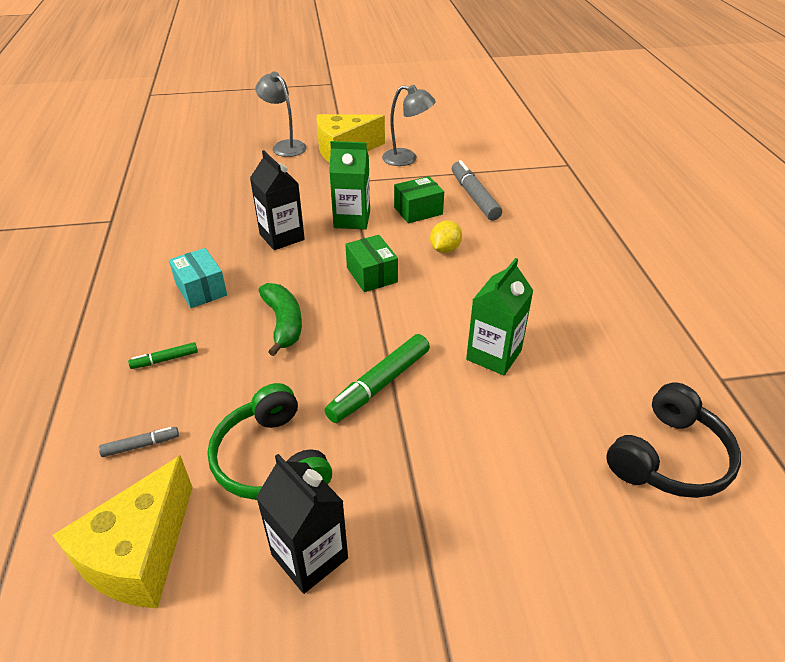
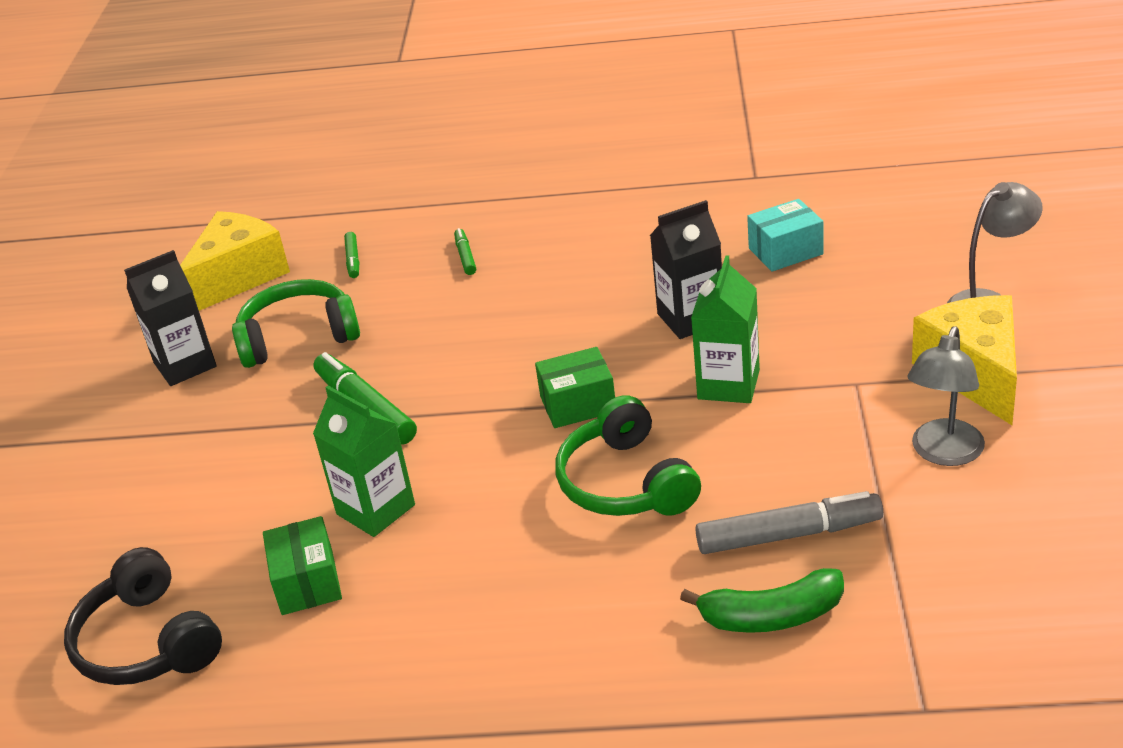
camera: 105 degrees right, 5 degrees down
(139, 554) = (238, 277): yellow cheese -> yellow cheese turned 90 degrees clockwise
(141, 445) = (353, 260): grey marker -> green marker
(201, 289) = (583, 264): turquoise box -> turquoise box (785, 251)
(283, 323) = (498, 332): green banana -> green banana (771, 616)
(418, 211) = (747, 459): green box -> green box (307, 582)
(445, 249) = (626, 482): yellow lemon -> green headphones

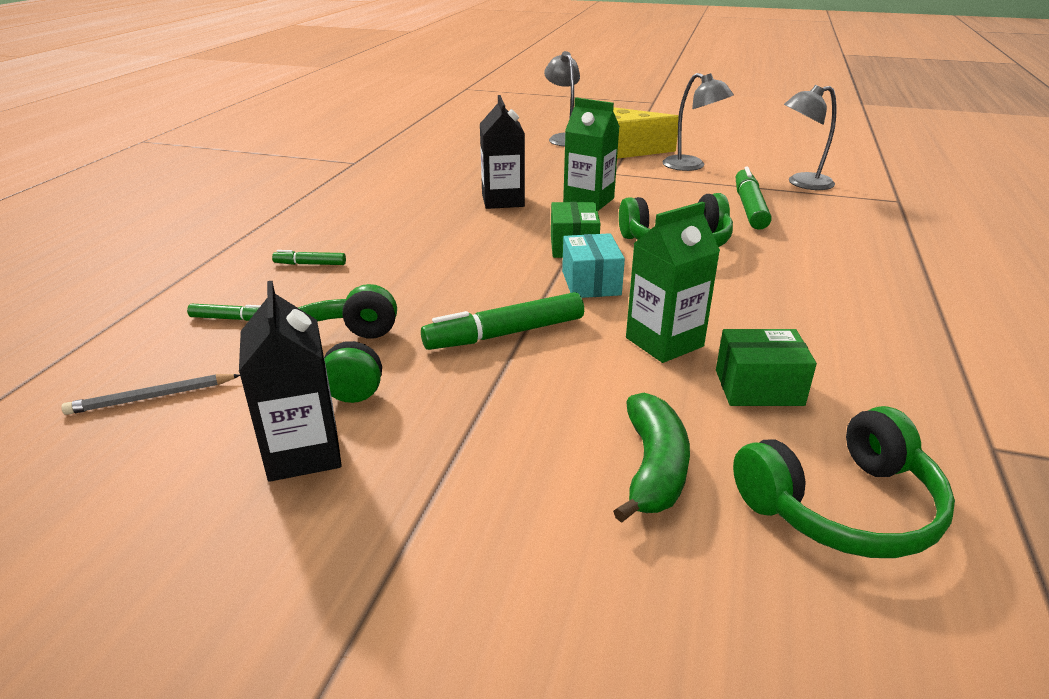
camera: 80 degrees left, 5 degrees down
(147, 642) = (842, 506): black headphones -> green headphones
(238, 277) = (152, 397): yellow cheese -> grey pencil
(771, 616) = (823, 221): green banana -> green banana (653, 468)
(785, 251) = (456, 168): turquoise box -> turquoise box (591, 283)
(789, 534) = (749, 207): grey marker -> green marker
(940, 585) = (801, 183): none -> grey lamp

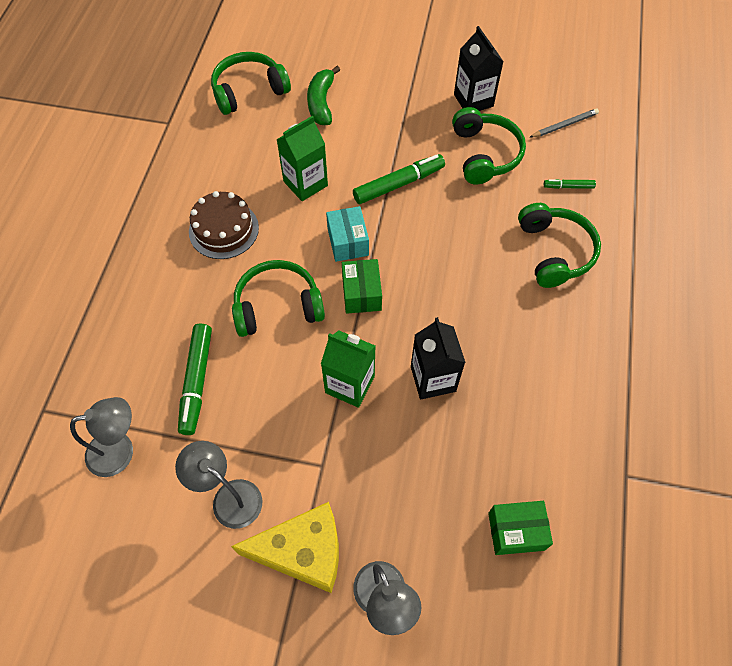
camera: 175 degrees right, 30 degrees up
(310, 264) = (554, 252): green marker -> green headphones
(758, 387) = (262, 152): green box -> green box (516, 531)
(779, 301) = (224, 229): none -> brown cake

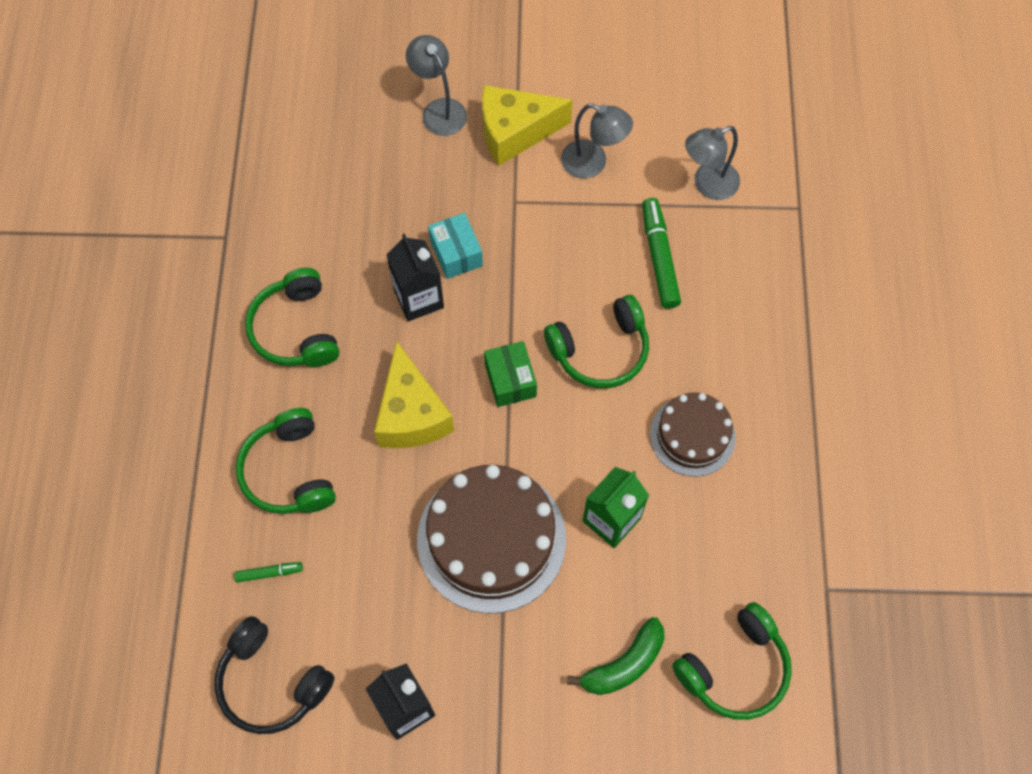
camera: 170 degrees right, 5 degrees up
(321, 103) = (624, 664): green banana -> green banana turned 60 degrees clockwise
(348, 242) = (539, 444): turquoise box -> turquoise box (456, 253)
(350, 384) = (503, 279): green carton -> none
(398, 184) = (491, 539): green marker -> brown cake
(450, 279) = (411, 414): none -> yellow cheese
(485, 154) = (382, 609): green headphones -> green headphones (296, 329)
(516, 531) = (329, 176): green box -> none
(564, 125) = (271, 682): grey pencil -> black headphones

